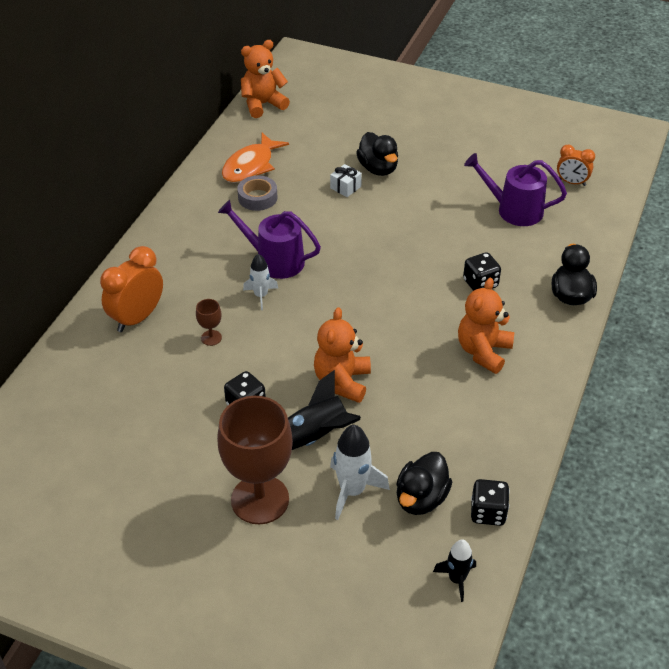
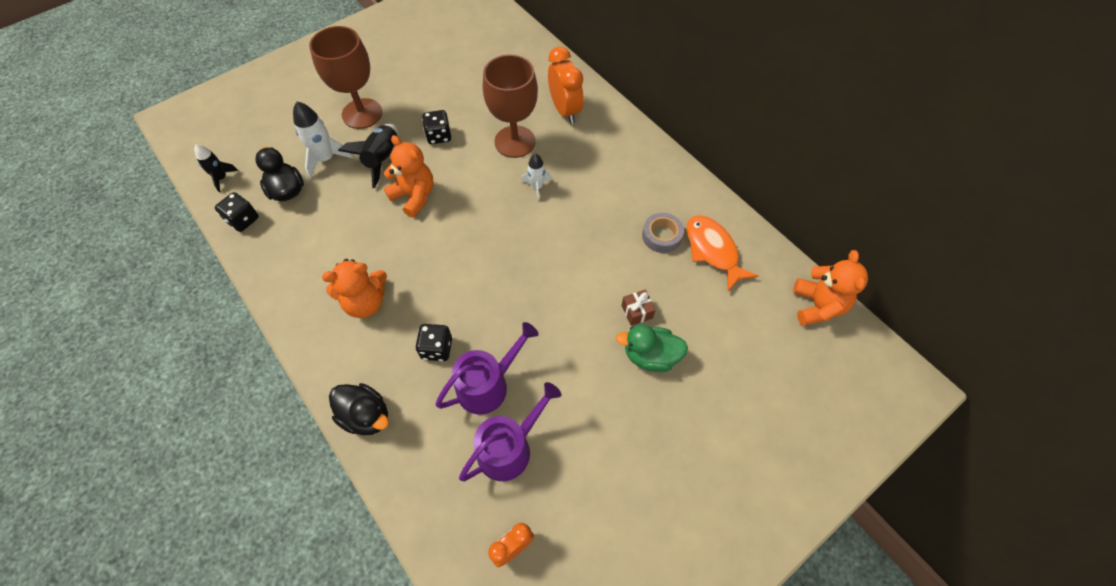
camera: 120 degrees right, 15 degrees up
(211, 338) = (515, 142): brown goblet -> brown goblet, size x2.46
(274, 260) = (571, 212): purple watering can -> purple watering can (488, 385)
(345, 187) = (637, 312): white gift -> brown gift
(378, 168) = (650, 356): black duck -> green duck
(483, 351) = (366, 302): orange teddy bear -> orange teddy bear turned 105 degrees clockwise

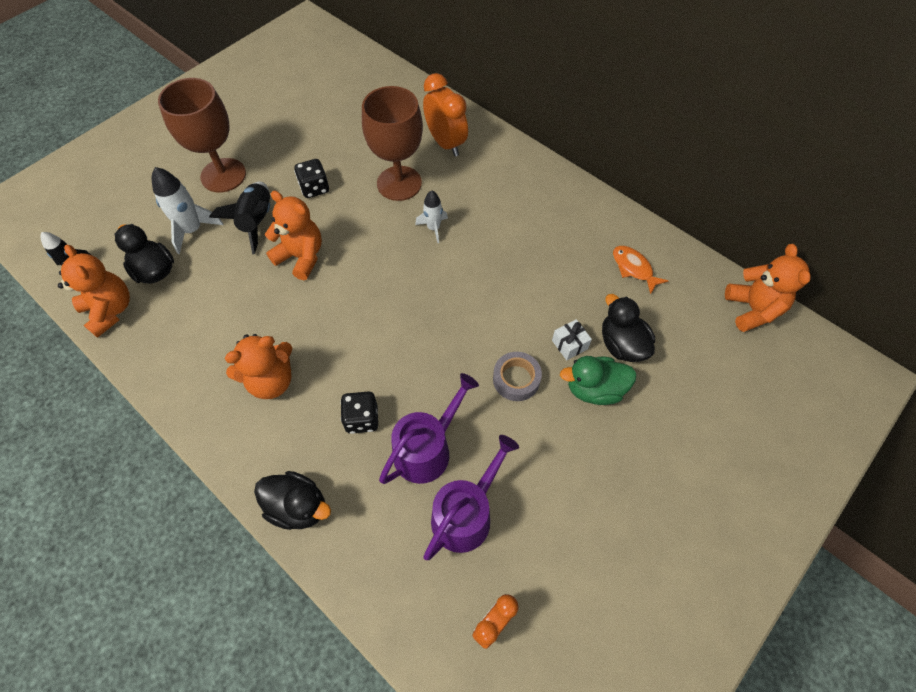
camera: 10 degrees left, 0 degrees up
(243, 220) = (110, 310): black dice -> orange teddy bear
(637, 312) = (569, 344): brown gift -> white gift
(661, 236) = (577, 261): grey tape -> grey tape (516, 379)
(685, 319) = (622, 345): none -> black duck
(713, 250) = (633, 268): orange fish -> orange fish, size x0.65

